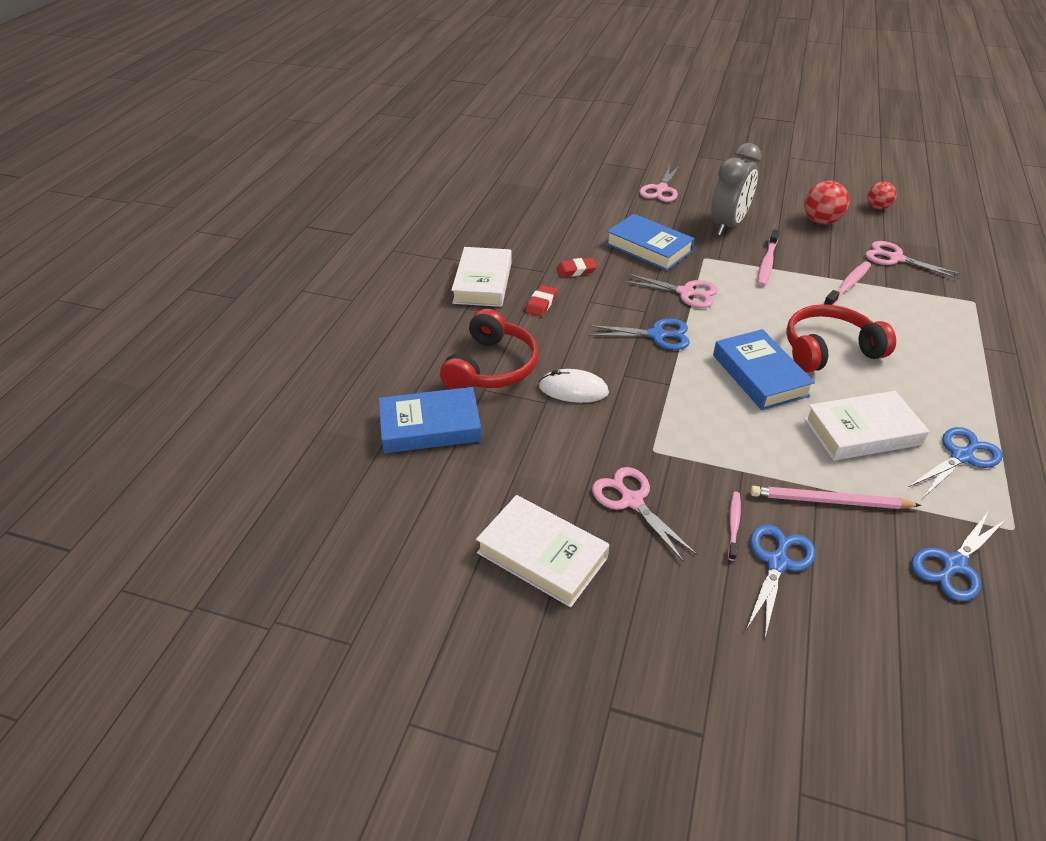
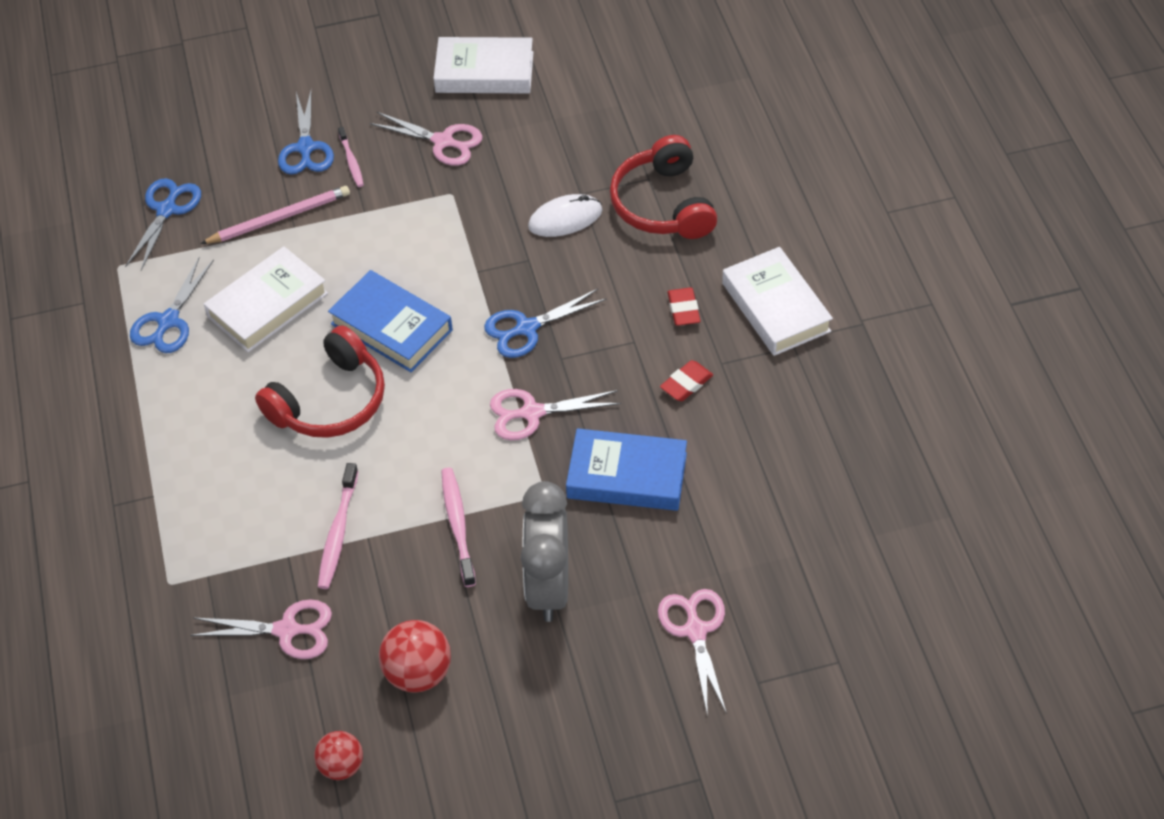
camera: 150 degrees right, 10 degrees up
(430, 426) = (661, 122): blue book -> none

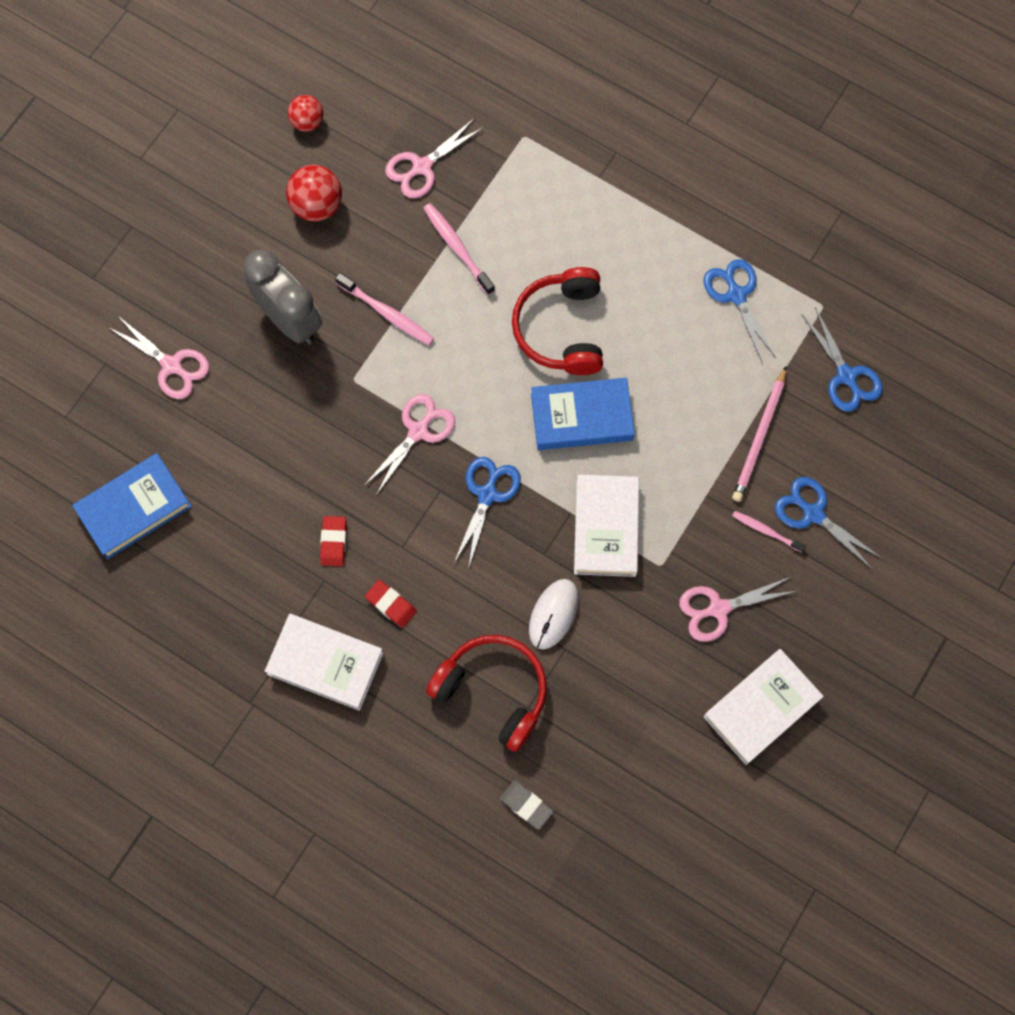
camera: 135 degrees right, 20 degrees up
(267, 305) = (685, 362): white book -> white book (606, 528)
(627, 476) = (310, 437): blue book -> blue book (134, 508)
(711, 128) = (526, 805): none -> grey eraser

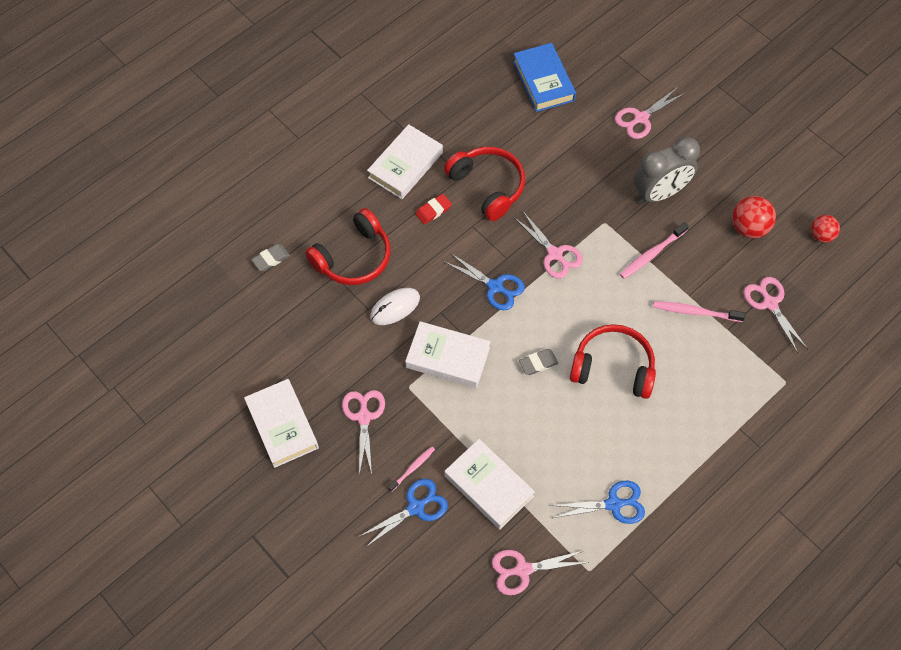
camera: 105 degrees right, 10 degrees down
(333, 542) = (487, 186): red eraser -> red headphones
(457, 248) = (695, 312): pink toothbrush -> pink toothbrush turned 150 degrees counterclockwise
(553, 614) = (395, 307): white mouse -> white mouse turned 75 degrees counterclockwise
(581, 417) = (538, 363): blue book -> grey eraser
(759, 437) = (488, 486): pink pencil -> white book
(846, 376) = (523, 570): blue scissors -> pink scissors

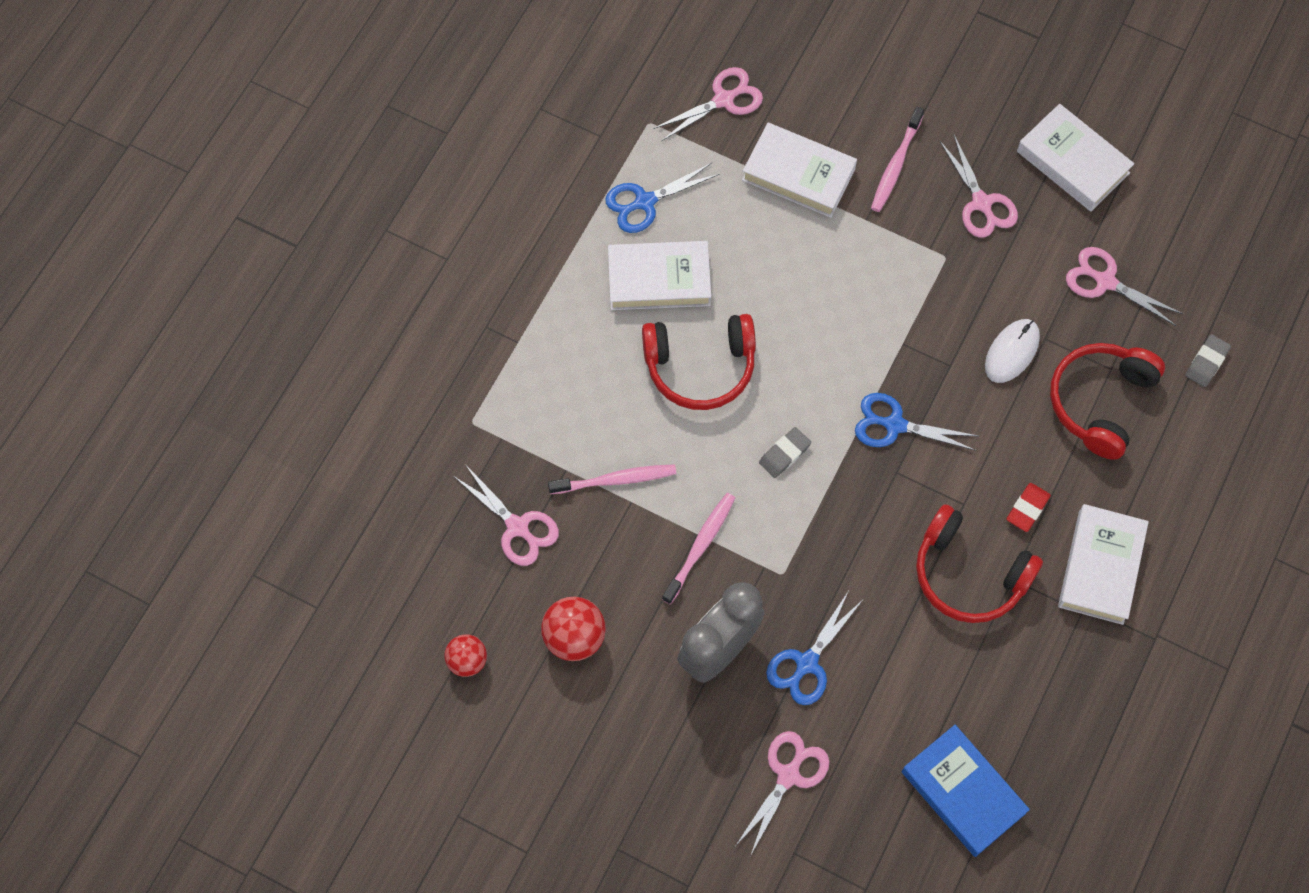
camera: 160 degrees right, 5 degrees up
(412, 468) = (896, 165): pink toothbrush -> pink toothbrush, size x1.54
(415, 507) = (872, 124): blue scissors -> blue scissors (807, 663)
(448, 357) = (914, 309): white book -> white book (659, 279)
(538, 363) = (797, 340): grey eraser -> grey eraser (784, 454)
(554, 254) = (834, 500): pink scissors -> pink scissors (1105, 282)

